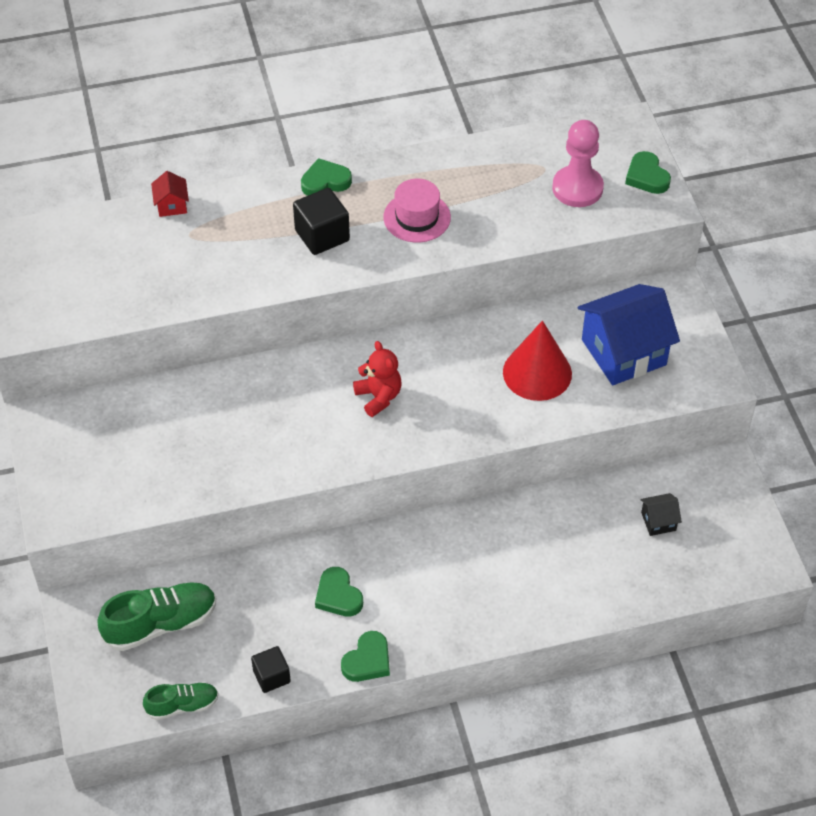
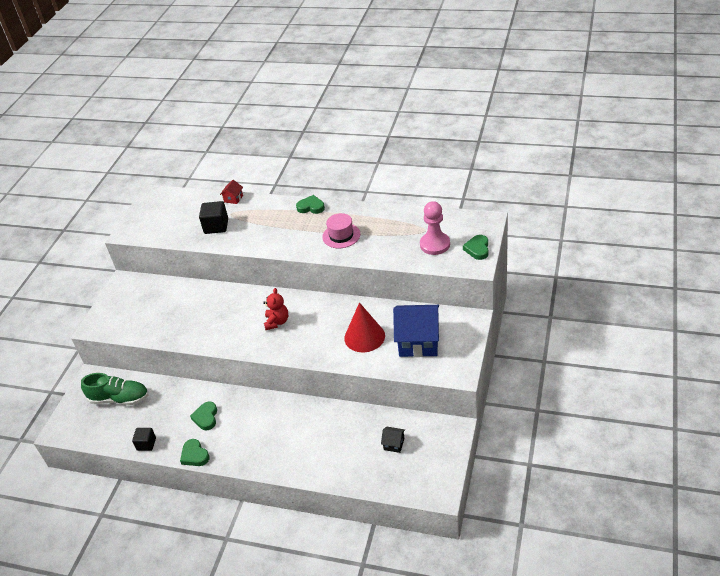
camera: 35 degrees right, 10 degrees down
(182, 705) = (98, 441): green shoe -> none
(322, 235) = (289, 231): black cube -> black cube (216, 226)
(367, 660) = (194, 455): green heart -> green heart turned 75 degrees clockwise

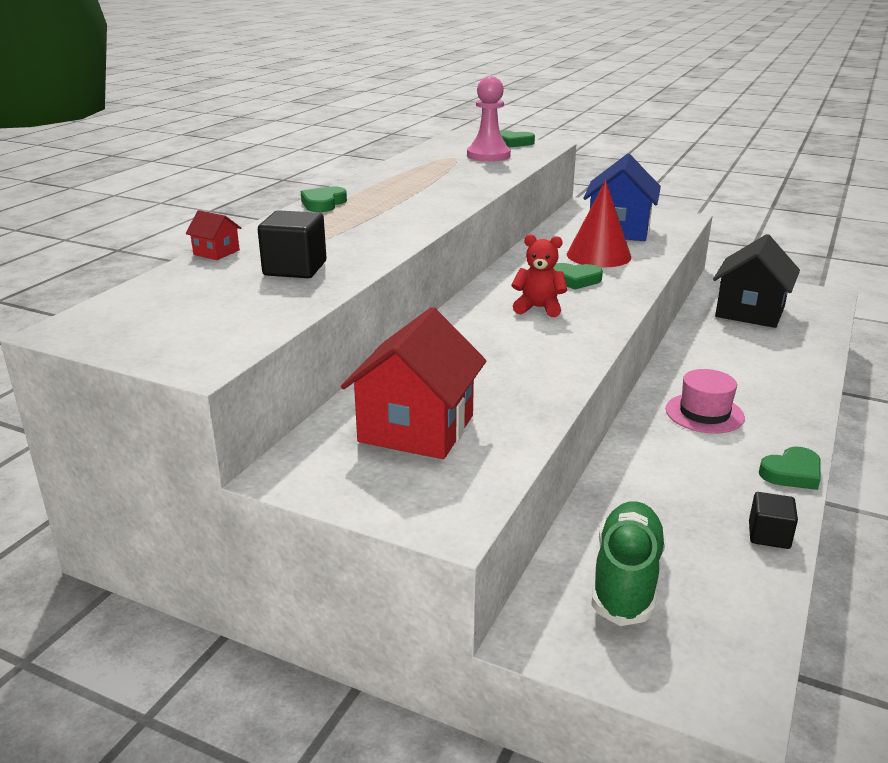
camera: 85 degrees left, 15 degrees down
(153, 305) = (416, 428): none -> red house
(206, 417) = (694, 457): green heart -> green heart (575, 280)
(341, 235) = (423, 192): pink hat -> pink hat (704, 413)
(394, 444) = (750, 312): black house -> black house, size x2.30

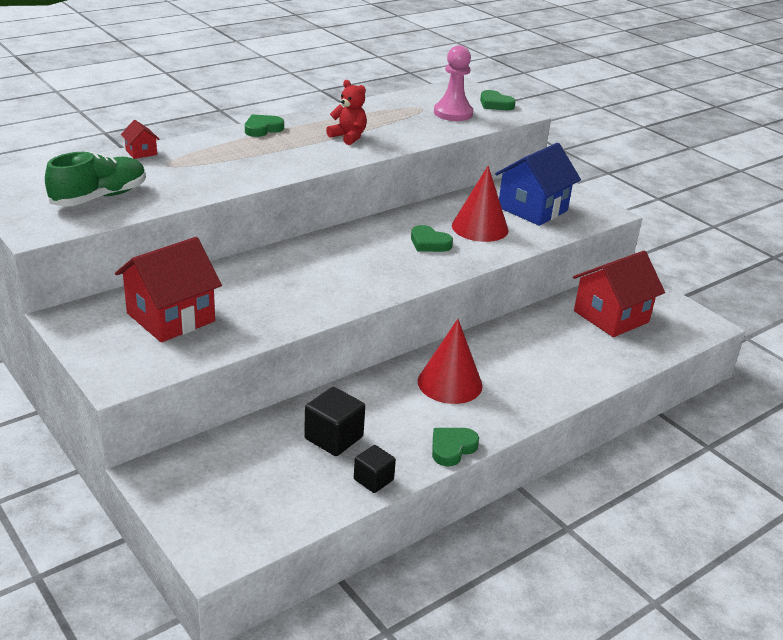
camera: 25 degrees right, 5 degrees up
(295, 268) = (171, 180): black cube -> black cube (333, 438)
(538, 308) = (368, 258): red teddy bear -> red teddy bear (348, 137)
(626, 579) = (244, 466): green shoe -> green shoe (99, 197)
(704, 413) = (450, 383): pink hat -> red cone
(750, 312) = (611, 317): black house -> red house
(792, 473) = (452, 448): green heart -> green heart turned 135 degrees clockwise

